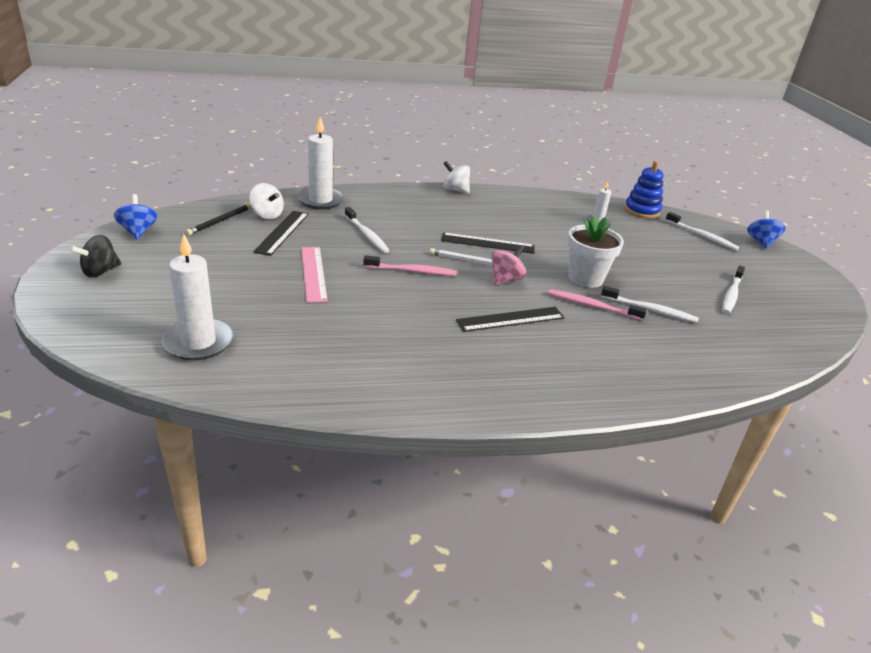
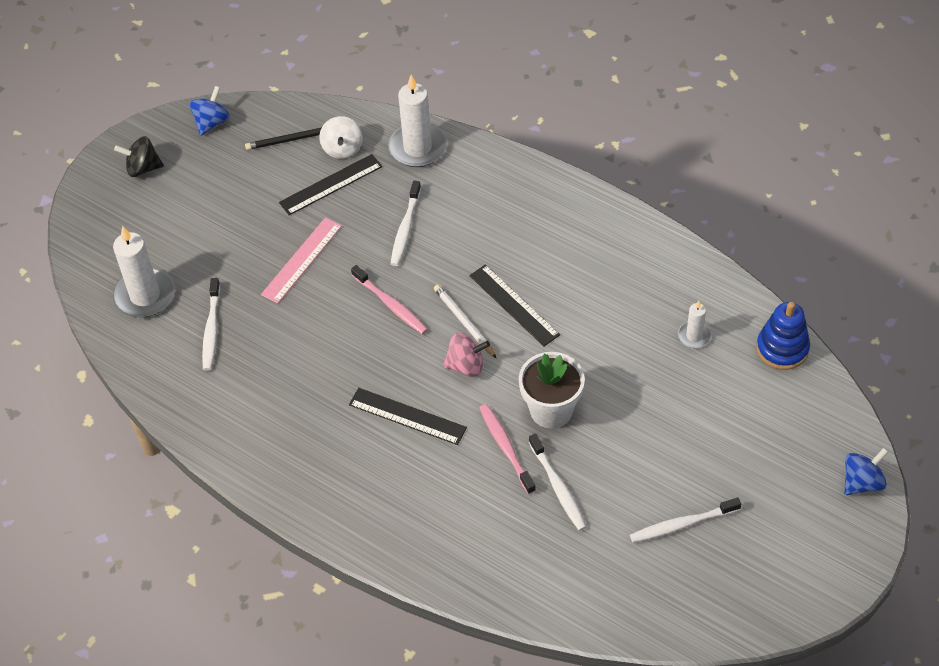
camera: 50 degrees right, 20 degrees up
(455, 190) = (588, 197): white spinning top -> none
(701, 236) = (795, 429): white toothbrush -> white toothbrush (211, 329)

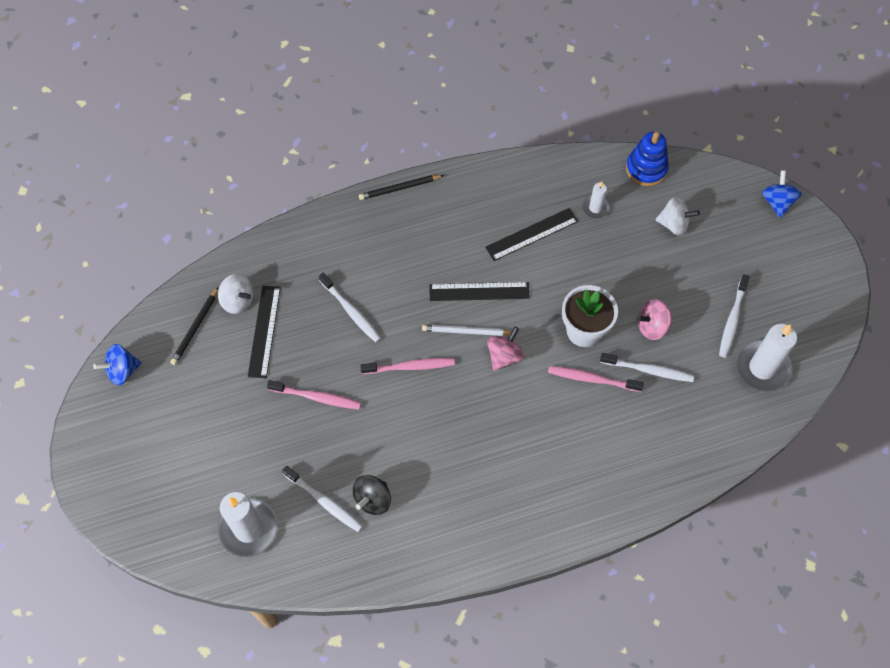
camera: 55 degrees left, 10 degrees up
(142, 168) = (119, 450): black spinning top -> black spinning top (373, 499)
(212, 122) = (122, 371): blue spinning top -> blue spinning top turned 90 degrees counterclockwise
(302, 260) = (316, 397): pink ruler -> pink toothbrush
(407, 416) = (515, 422): black ruler -> black ruler (532, 234)
(417, 148) = (285, 253): white candle -> white candle (762, 368)
(562, 180) = (399, 188): none -> black pencil
(608, 461) = (652, 326): none -> pink spinning top
(742, 410) = (674, 224): none -> white spinning top

